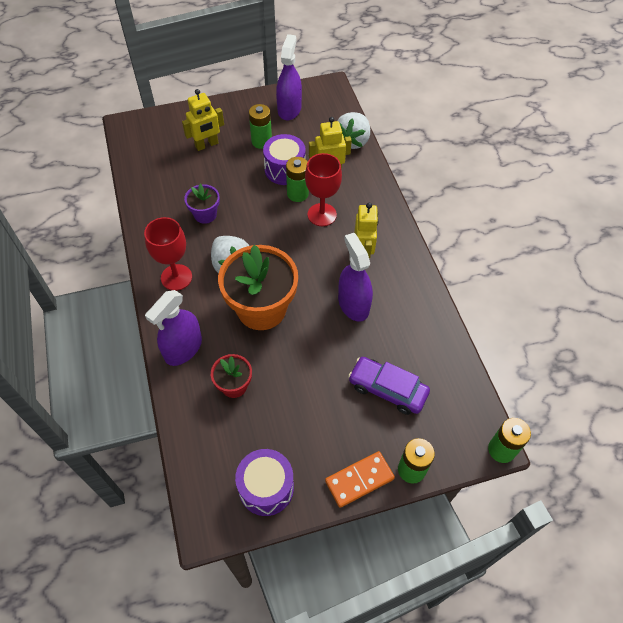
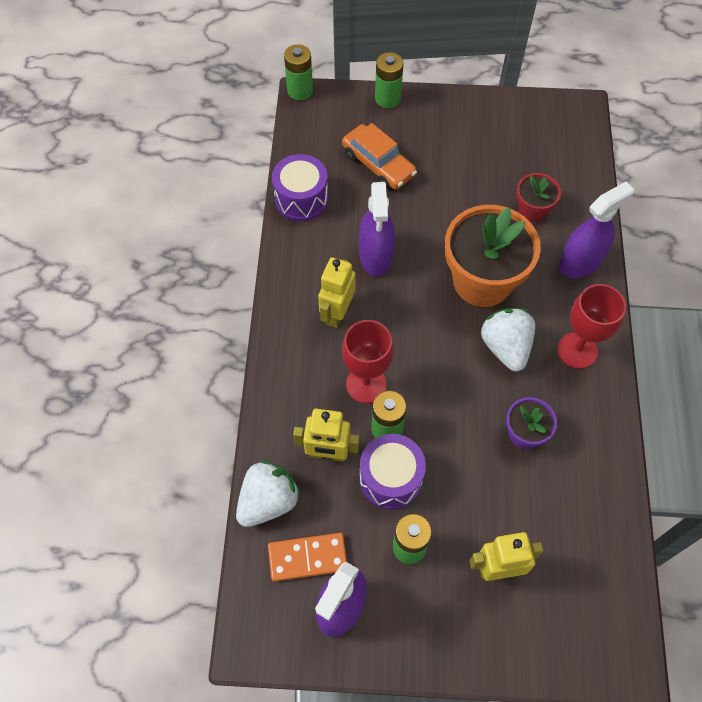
camera: 160 degrees left, 5 degrees up
(266, 488) = (522, 120): purple drum -> purple drum (301, 199)
(359, 480) = (437, 104): orange domino -> orange domino (307, 557)
(387, 389) = (378, 164): purple car -> orange car

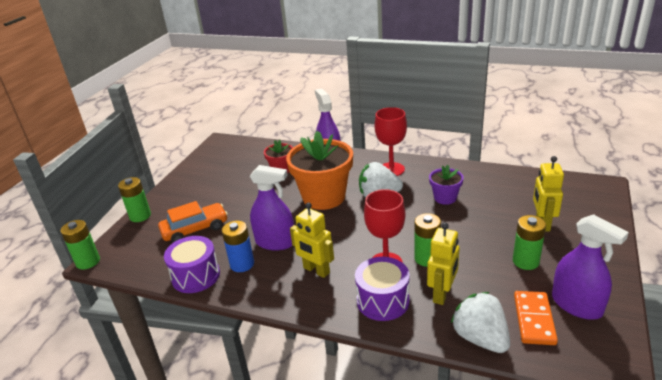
camera: 70 degrees left, 30 degrees down
(330, 235) = (242, 264): none -> blue battery
(390, 478) = (469, 262): purple drum -> purple drum (382, 301)

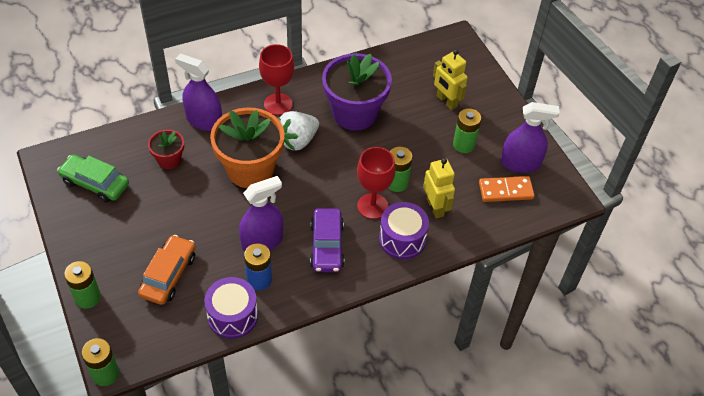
camera: 50 degrees left, 20 degrees up
(226, 163) = (95, 183): none -> green car
(316, 270) = (327, 246): yellow robot -> purple car
(445, 198) = (354, 113): purple flower pot -> purple flower pot, size x2.00
(480, 338) = (487, 226): white strawberry -> none
(534, 319) = (505, 191): orange domino -> orange domino turned 60 degrees counterclockwise

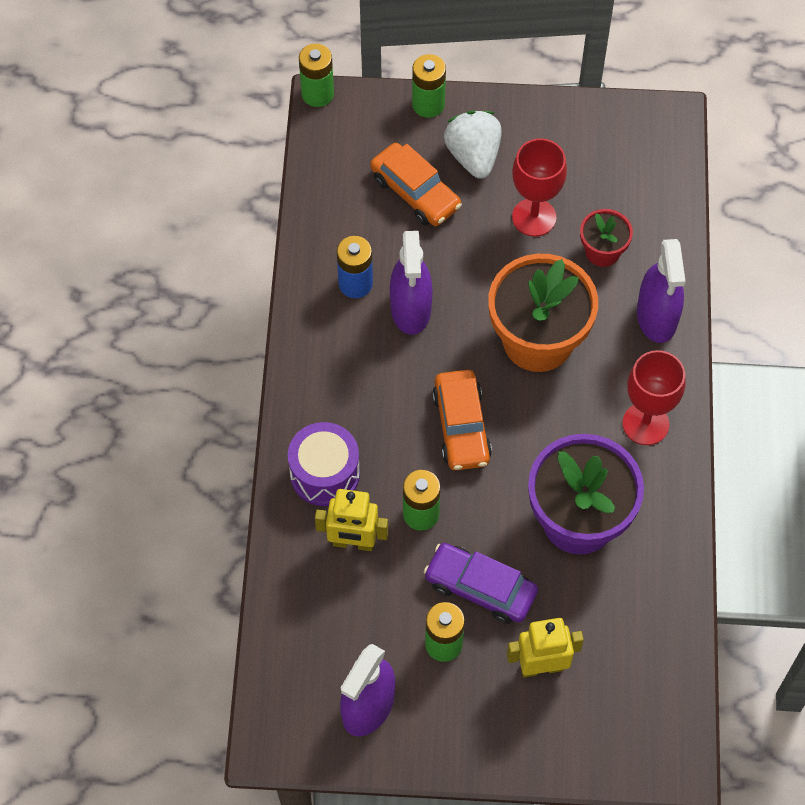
camera: 120 degrees right, 10 degrees up
(95, 183) = (602, 158): green car -> none
(204, 120) = (656, 317): purple spray bottle -> purple spray bottle turned 120 degrees clockwise
(232, 316) = (320, 237): purple drum -> none
(297, 141) = (562, 420): white strawberry -> white strawberry (473, 156)
(327, 246) = (364, 379): purple car -> purple car (480, 588)
(330, 185) = (461, 426): none -> orange car
(372, 206) = (397, 463): red goblet -> red goblet (534, 217)
(505, 191) = (330, 655): orange domino -> none

